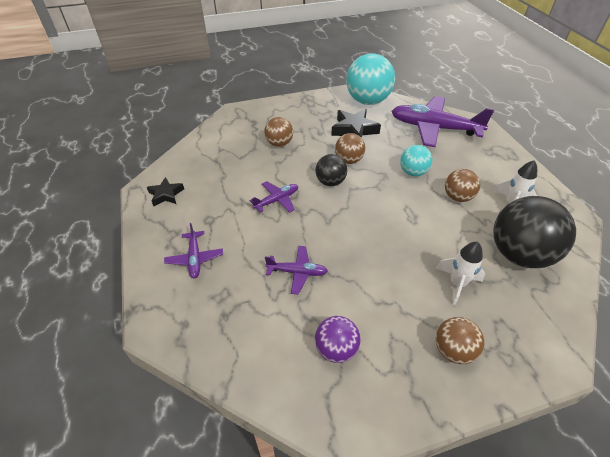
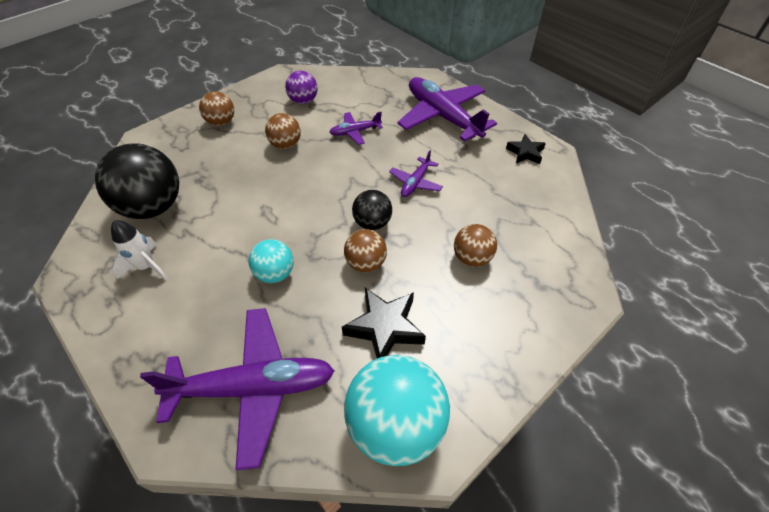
camera: 155 degrees right, 5 degrees up
(195, 258) = (442, 116): purple plane -> purple plane, size x2.09
(457, 197) = (214, 254): brown ball -> brown ball (285, 145)
(457, 284) = (217, 163): white rocket -> none

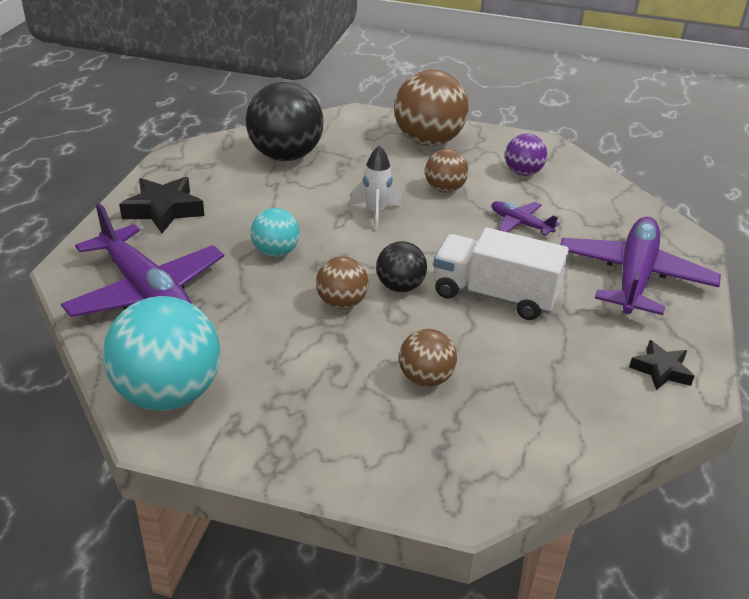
camera: 55 degrees right, 15 degrees down
(146, 267) = (220, 183): white rocket -> white rocket (375, 213)
(221, 122) = (428, 141): brown ball -> brown ball, size x1.85
(385, 328) = (272, 346): black star -> black star (163, 210)
(415, 182) = (494, 295): purple plane -> white truck

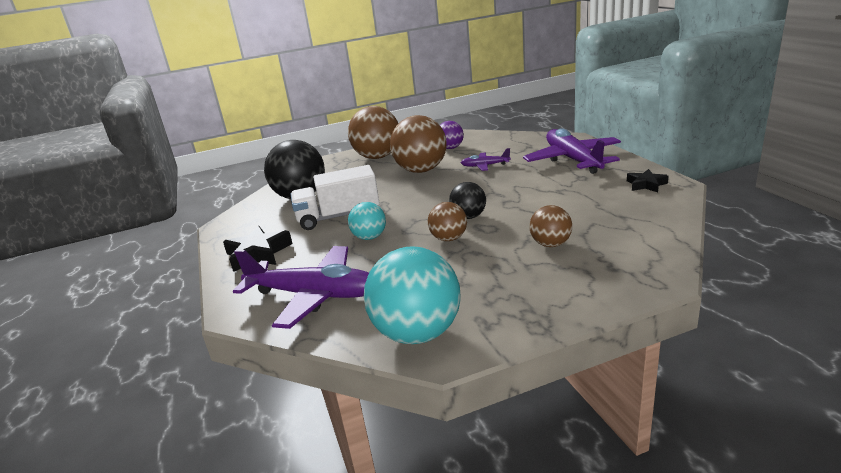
camera: 30 degrees left, 10 degrees down
(375, 213) = (400, 195): white rocket -> none
(444, 189) = (421, 170): brown ball -> brown ball, size x1.85
(494, 295) = (522, 196): white truck -> white truck (338, 217)

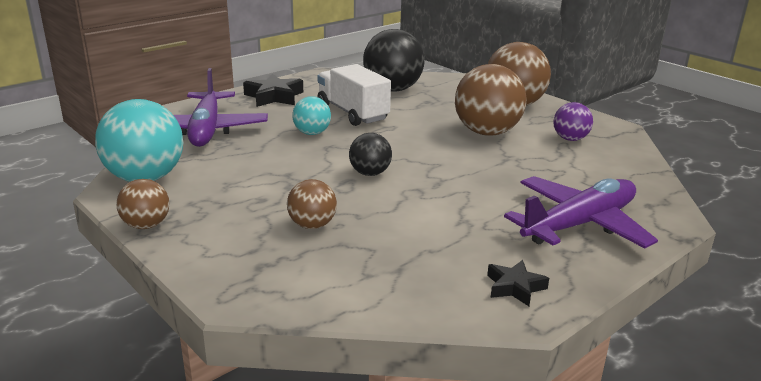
camera: 65 degrees right, 0 degrees up
(449, 238) = (316, 169): brown ball -> brown ball (146, 225)
(484, 166) = (521, 166): purple plane -> none

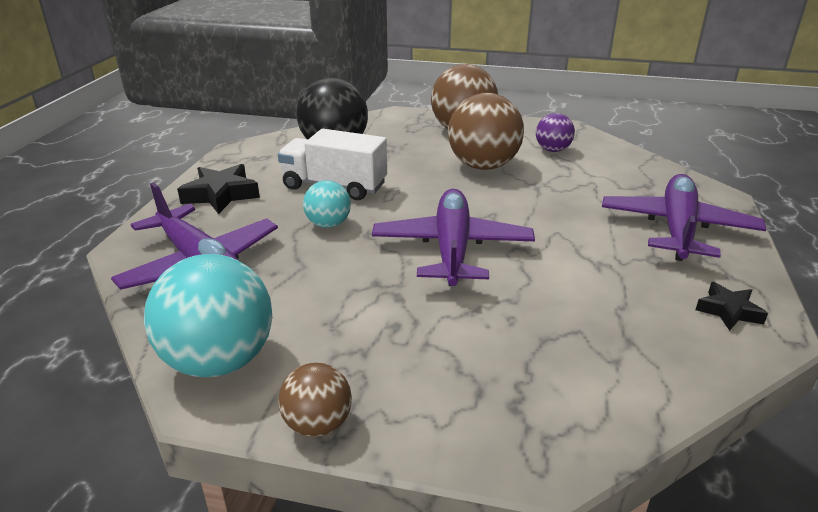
camera: 35 degrees left, 5 degrees up
(312, 225) = (489, 331): brown ball -> none
(370, 173) = (452, 248): black ball -> purple plane

